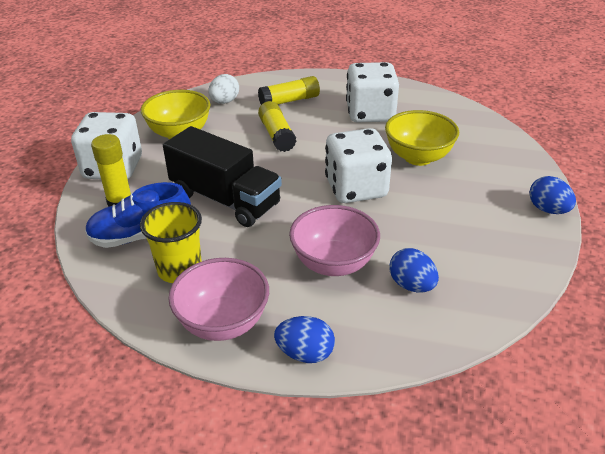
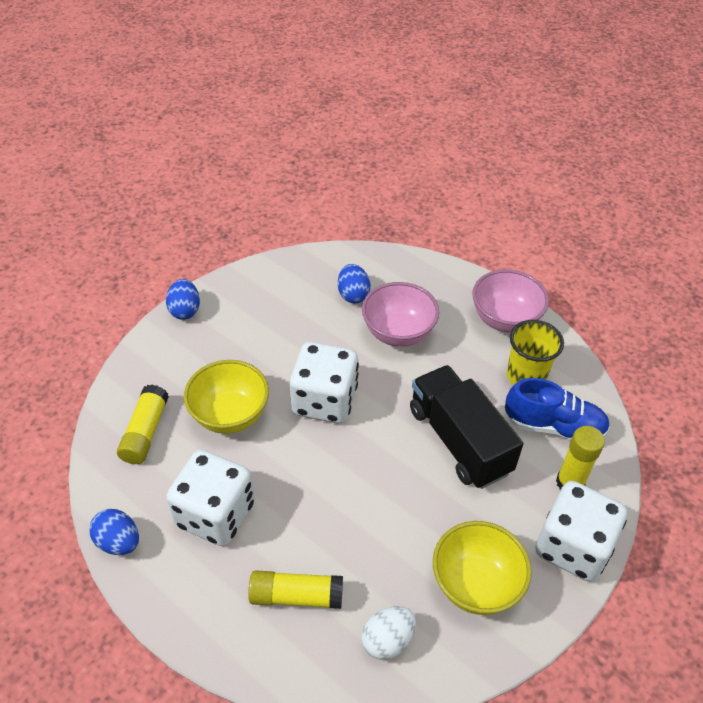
camera: 155 degrees left, 10 degrees up
(277, 135) = (354, 524): yellow glue stick -> yellow glue stick (145, 432)
(305, 353) = (457, 280): blue egg -> blue egg (119, 542)

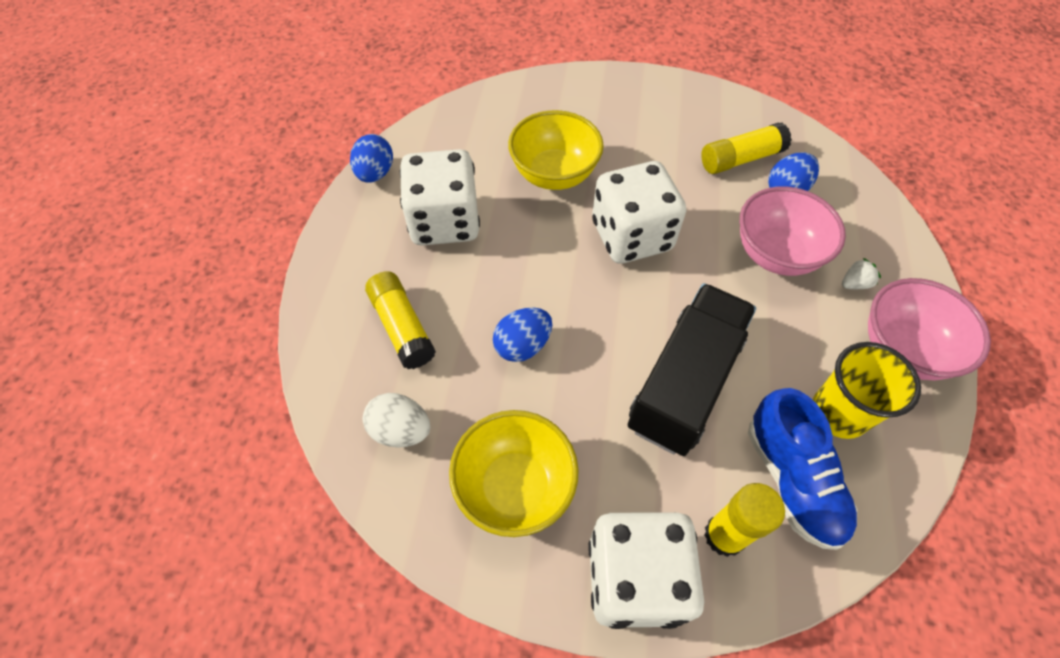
camera: 60 degrees right, 10 degrees up
(145, 432) = (490, 129): yellow glue stick -> yellow glue stick (740, 159)
(185, 310) = (639, 81): blue egg -> blue egg (522, 345)
(447, 310) = (854, 284): none -> white strawberry

